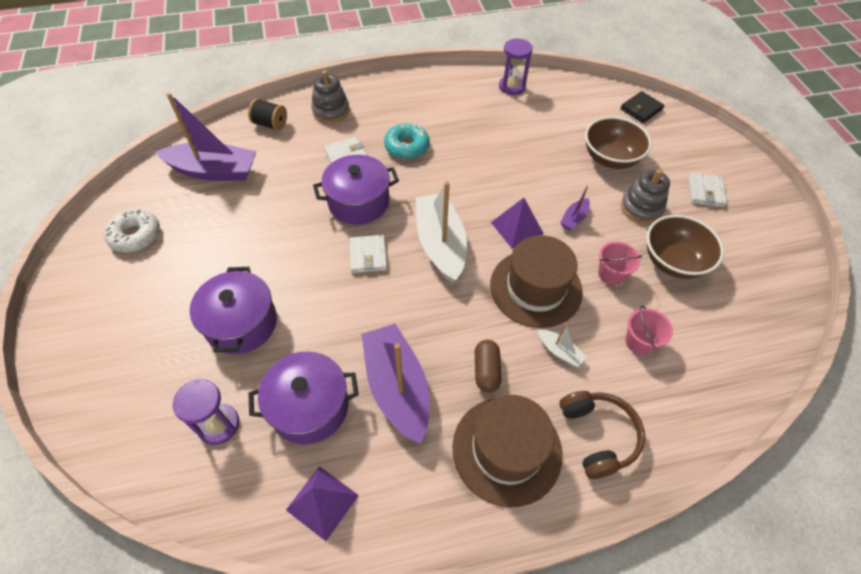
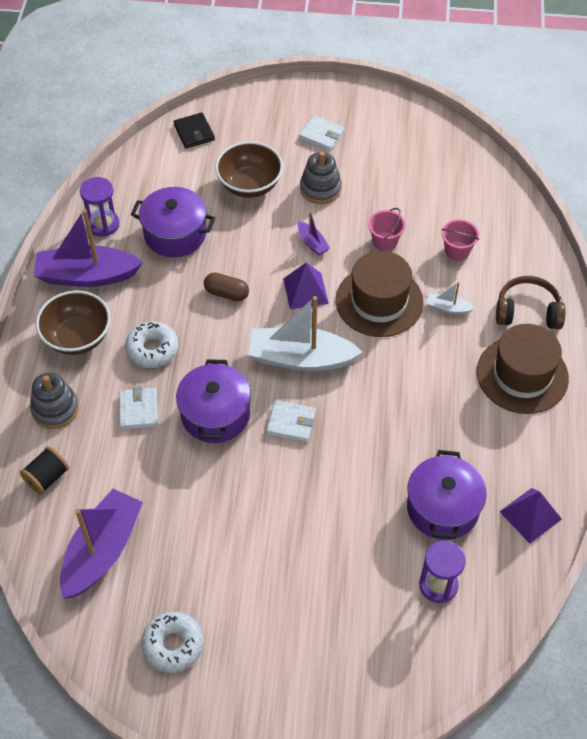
camera: 70 degrees left, 0 degrees up
(241, 323) = (333, 551): purple pot -> purple pot (175, 234)
(397, 387) = (444, 436): purple boat -> purple boat (87, 276)
(407, 147) = (152, 349): turquoise donut -> white donut
(486, 371) = (449, 365): brown capsule -> brown capsule (226, 293)
(559, 351) = (448, 308): white boat -> white boat turned 135 degrees counterclockwise
(673, 261) = (388, 193): brown bowl -> brown bowl (77, 337)

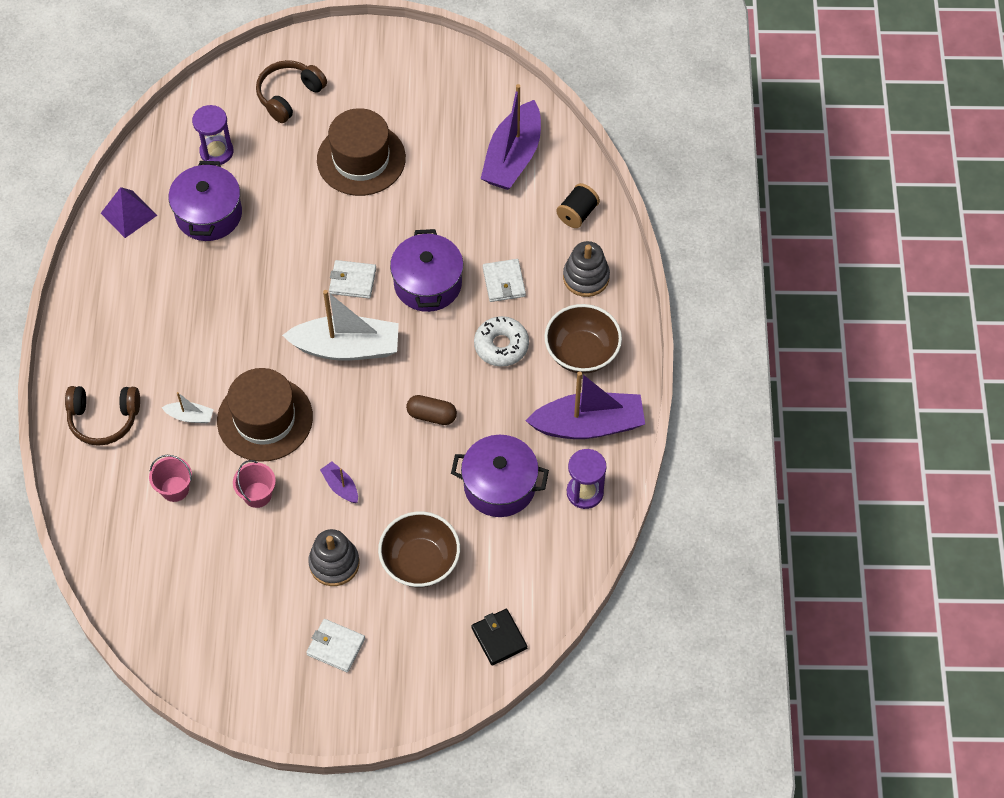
camera: 175 degrees right, 5 degrees up
(173, 645) = (439, 92): white donut -> none
(305, 291) = (345, 425): purple pyramid -> none
(354, 655) = (289, 96): none -> brown headphones
(522, 375) = (119, 347): brown hat -> brown hat (361, 159)

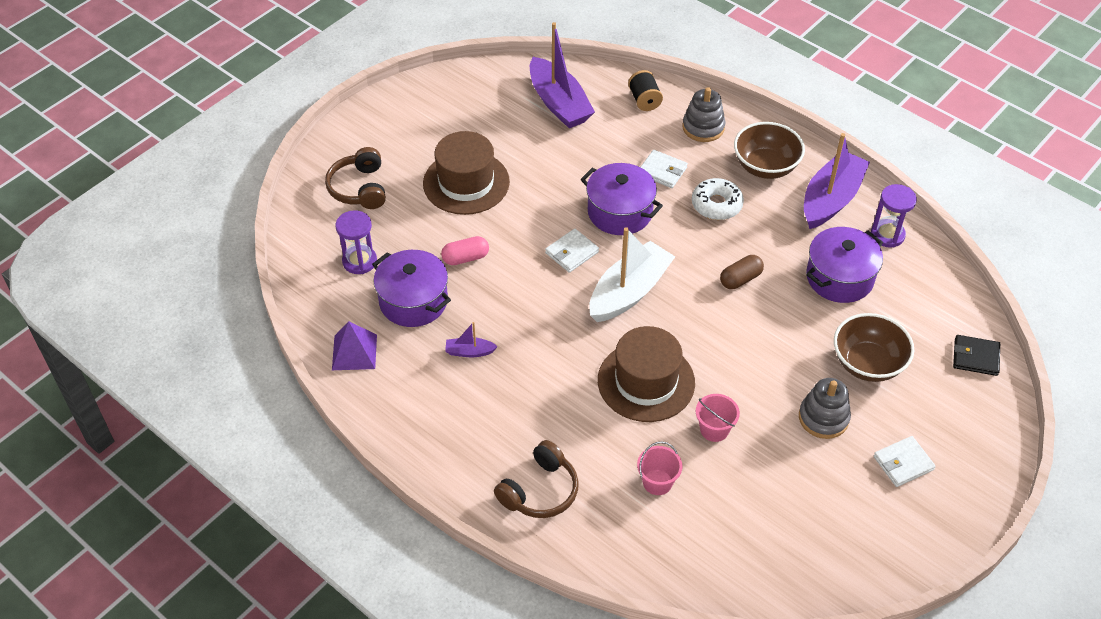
camera: 50 degrees left, 10 degrees down
(190, 416) = (596, 429): white boat -> none
(282, 216) = (465, 258): none -> pink capsule
(340, 486) = (755, 371): purple boat -> purple boat (469, 352)

